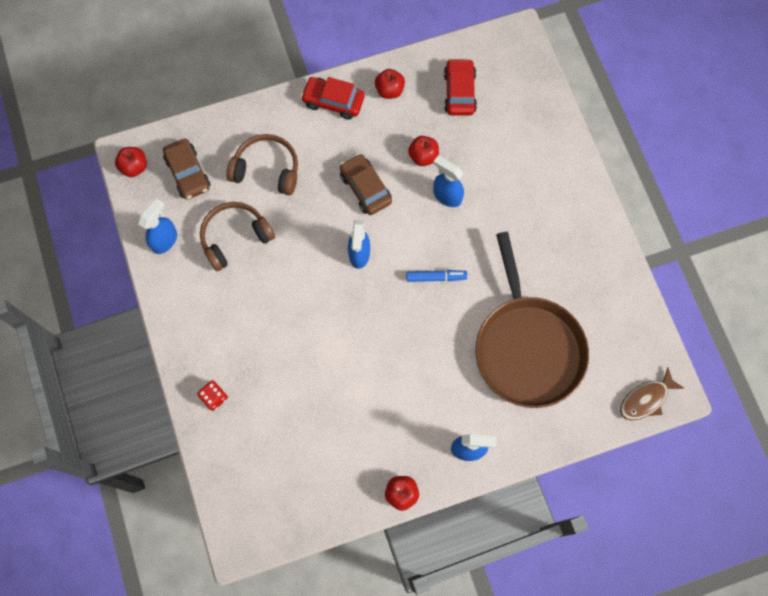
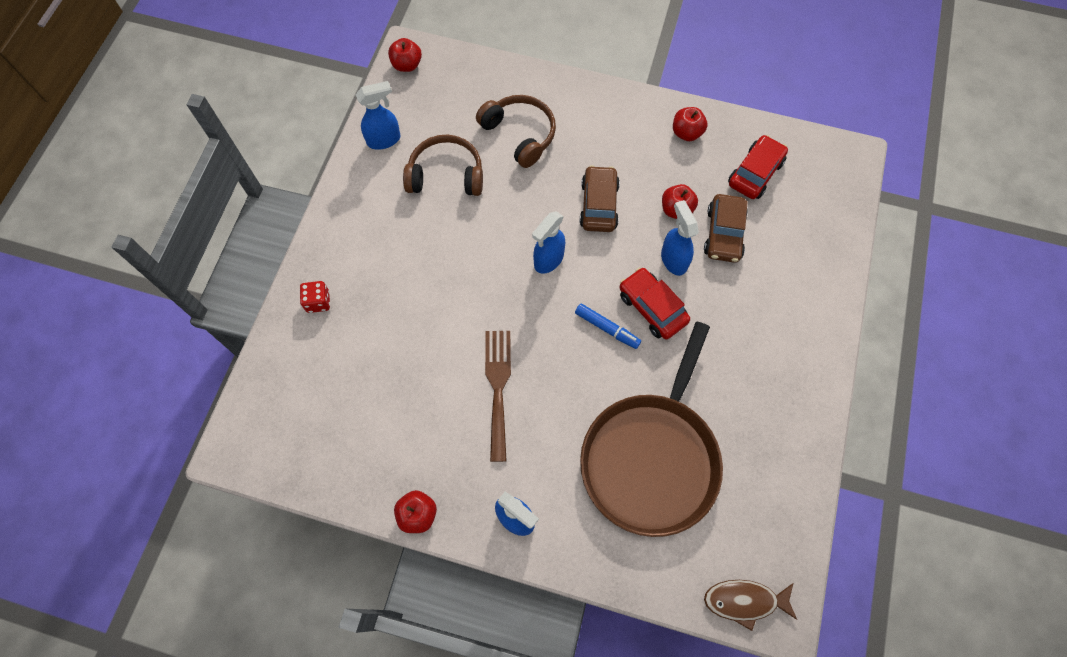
camera: 35 degrees right, 5 degrees down
(188, 173) = (448, 97): brown car -> brown car (724, 234)
(333, 101) = (625, 112): red car -> red car (652, 308)
(391, 370) = (498, 387): none -> brown fork

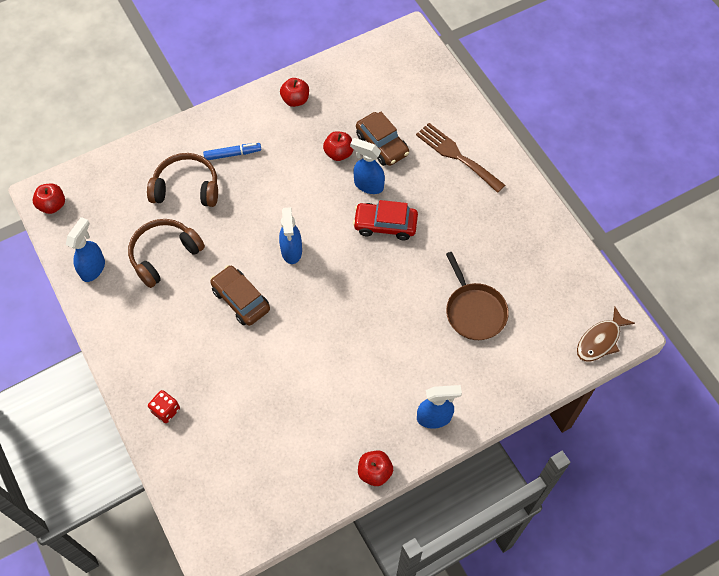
camera: 45 degrees left, 5 degrees down
(498, 387) = (343, 354): brown fork -> brown fork (456, 155)
(598, 205) = (287, 190): brown car -> brown car (241, 300)
(607, 328) = (371, 260): blue marker -> blue marker (232, 154)
(651, 458) = (474, 311): brown pan -> brown pan, size x0.55
(755, 173) = (363, 92): red car -> none

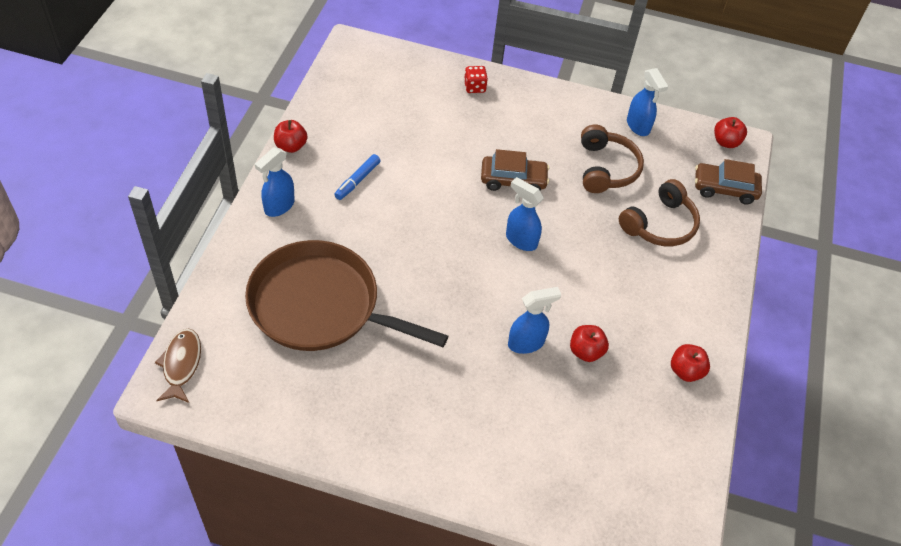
camera: 130 degrees right, 10 degrees down
(232, 154) = (665, 278): blue marker -> blue marker (357, 181)
(382, 144) = (560, 393): brown car -> brown car (724, 189)
(385, 225) = (472, 319): red car -> none
(456, 155) = (480, 441): brown fork -> none
(474, 311) = (320, 305): brown pan -> brown pan, size x1.82

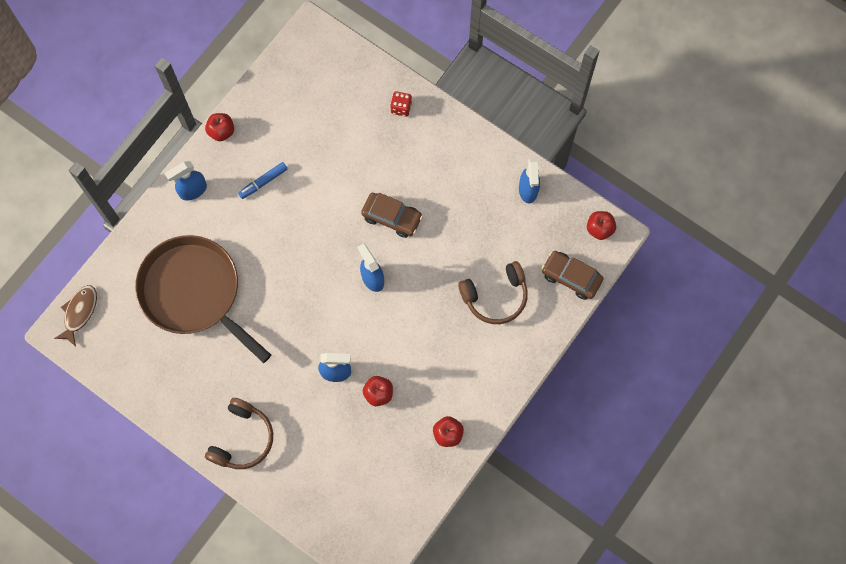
camera: 25 degrees right, 20 degrees up
(606, 168) = (477, 227): brown headphones -> brown headphones (242, 439)

